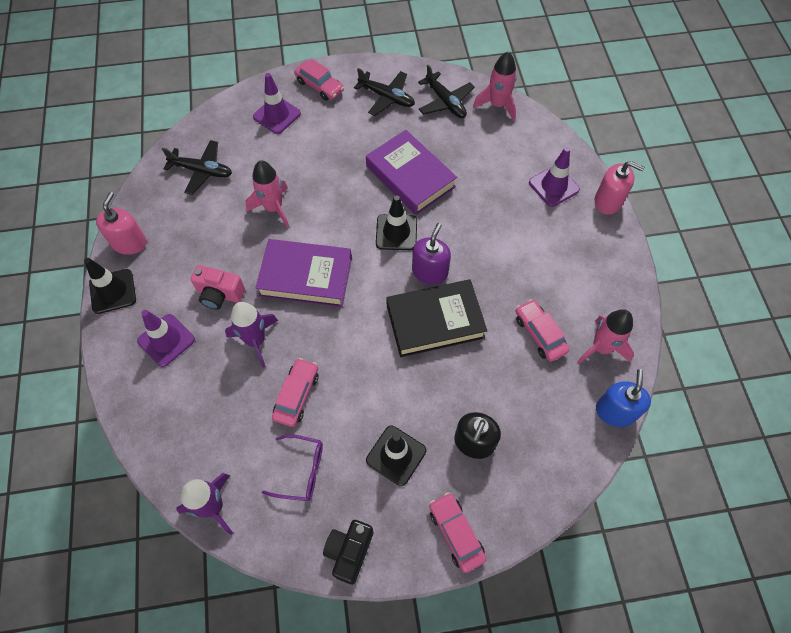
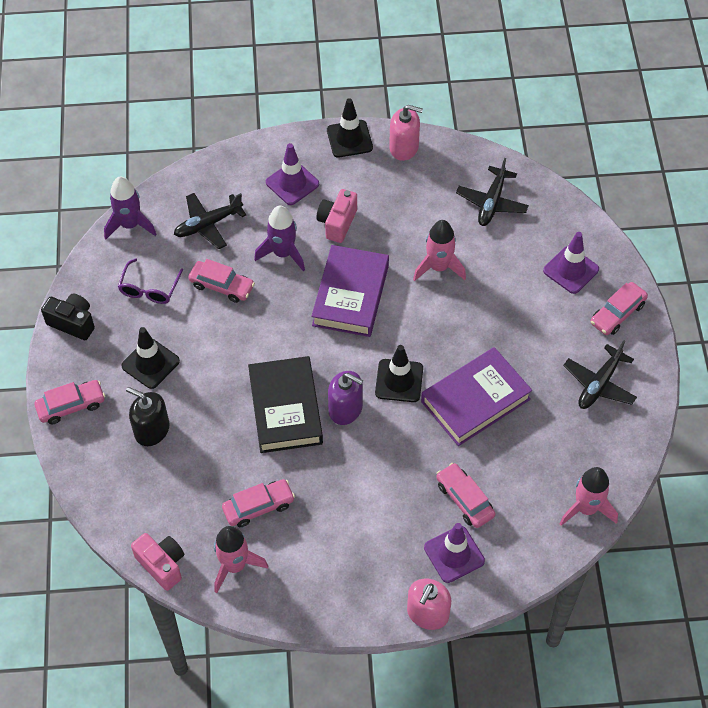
camera: 95 degrees right, 5 degrees down
(445, 102) = (591, 448): black plane -> black plane (208, 224)
(504, 181) = (464, 499): none -> pink car
(615, 411) = (162, 565): blue soap dispenser -> pink camera

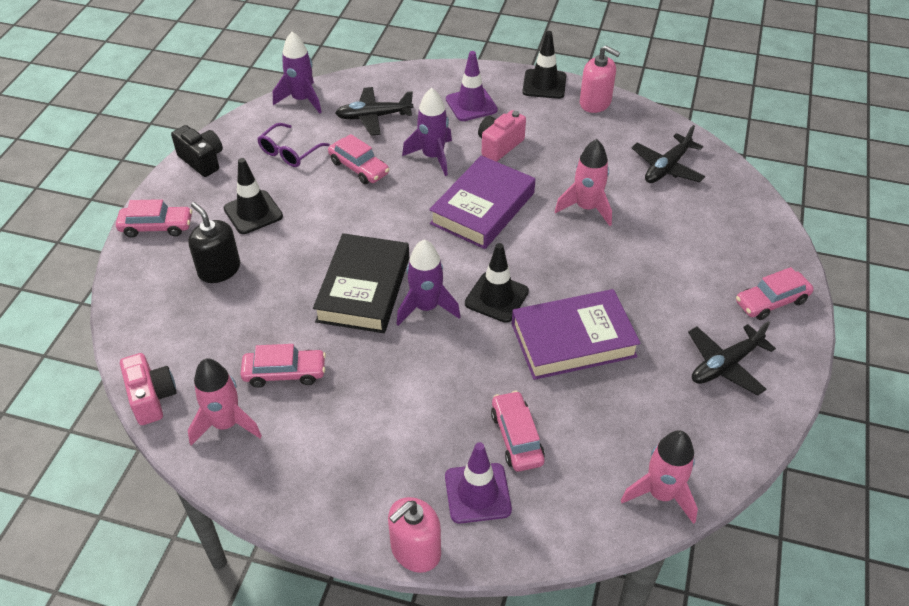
camera: 20 degrees right, 10 degrees down
(345, 409) = (426, 307): purple soap dispenser -> purple rocket
(571, 270) = (731, 247): purple traffic cone -> none

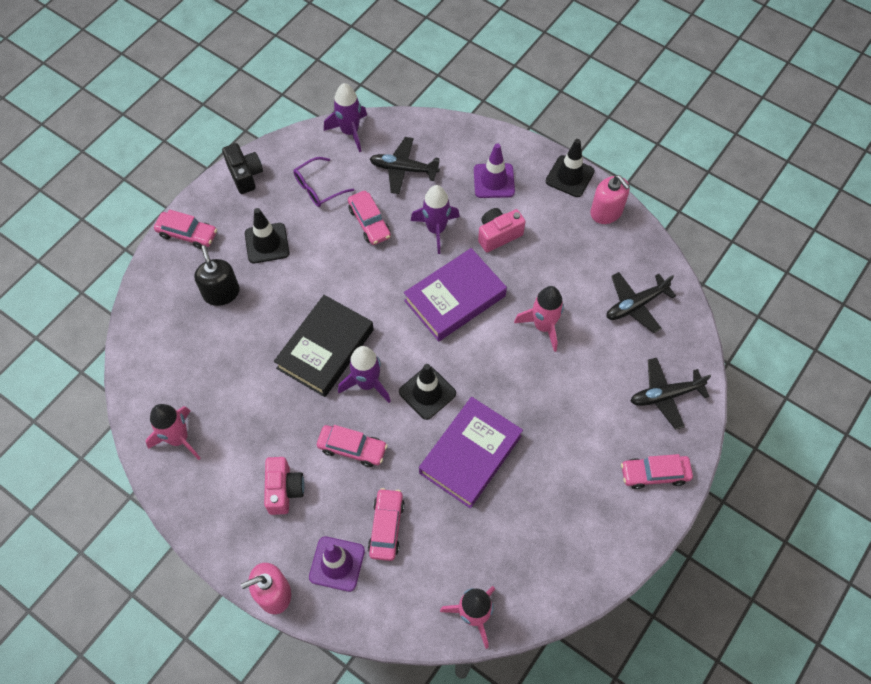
camera: 20 degrees right, 15 degrees up
(152, 398) = (134, 397): pink camera -> pink camera (284, 490)
(284, 373) = (236, 408): pink car -> pink car (352, 448)
(573, 340) = (470, 454): purple book -> purple book turned 60 degrees counterclockwise
(725, 365) = (583, 520): black plane -> black plane (665, 395)

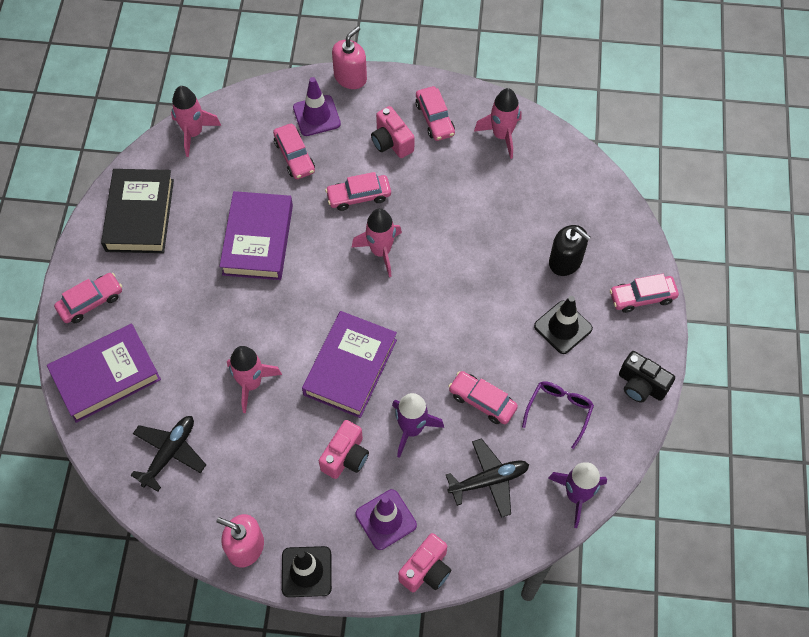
camera: 150 degrees right, 0 degrees up
(226, 493) = (434, 119): none -> pink car
(325, 349) = (437, 261): black book -> black book (140, 215)
(367, 383) = (380, 251): purple rocket -> pink rocket
(427, 392) = (324, 270): black traffic cone -> none
(485, 139) = (426, 570): none -> pink camera
(665, 395) = (106, 376): black plane -> purple book

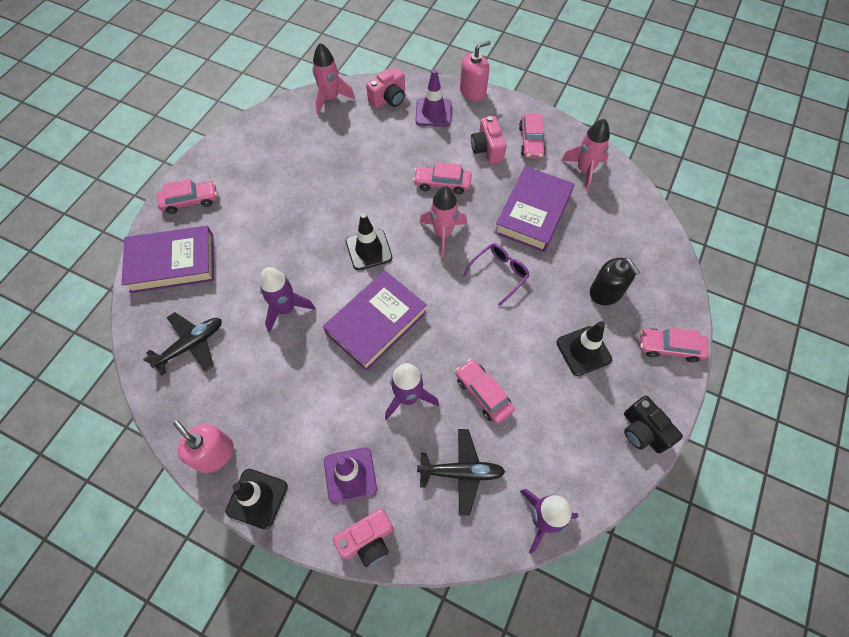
camera: 20 degrees right, 0 degrees up
(140, 215) = (260, 147): black book -> none
(251, 384) = (286, 309): pink rocket -> purple rocket
(258, 239) = (344, 193): purple book -> purple book (533, 213)
(294, 156) = (402, 138): pink car -> none
(310, 293) = (369, 249): none -> black traffic cone
(345, 457) = (338, 402): pink camera -> pink camera (389, 99)
(559, 411) = (553, 428): purple glasses -> purple glasses (499, 273)

